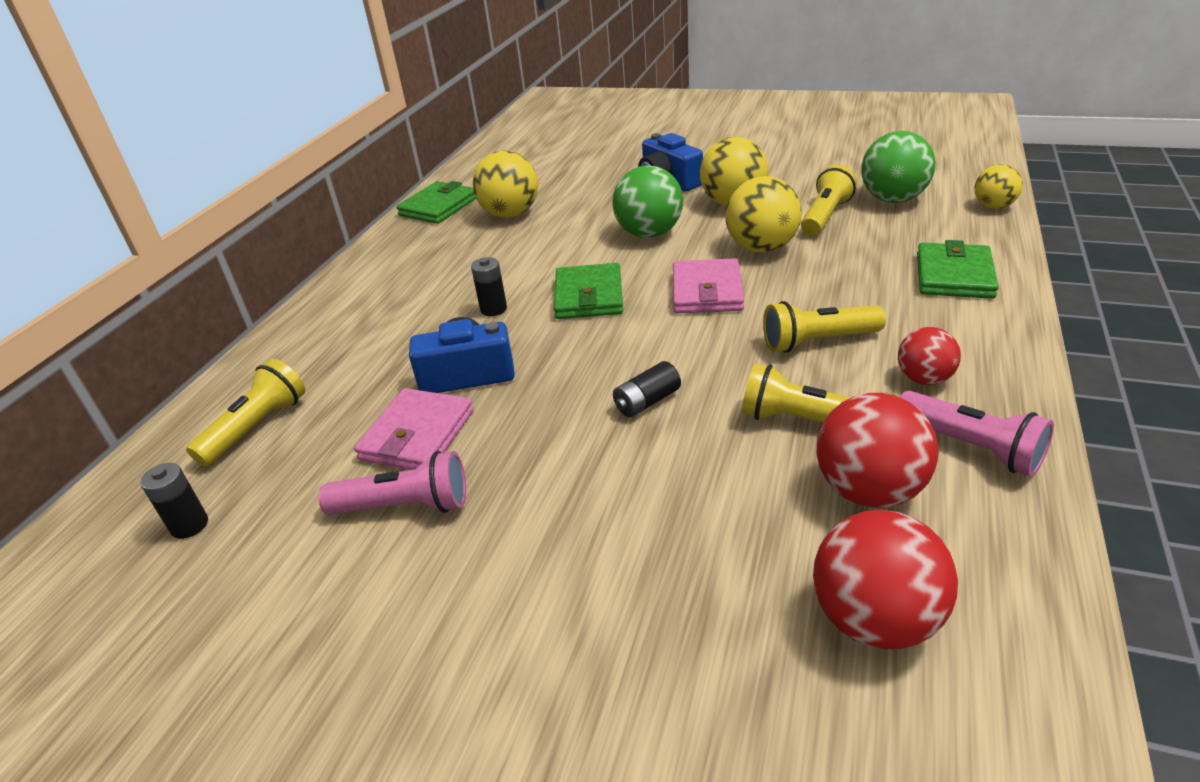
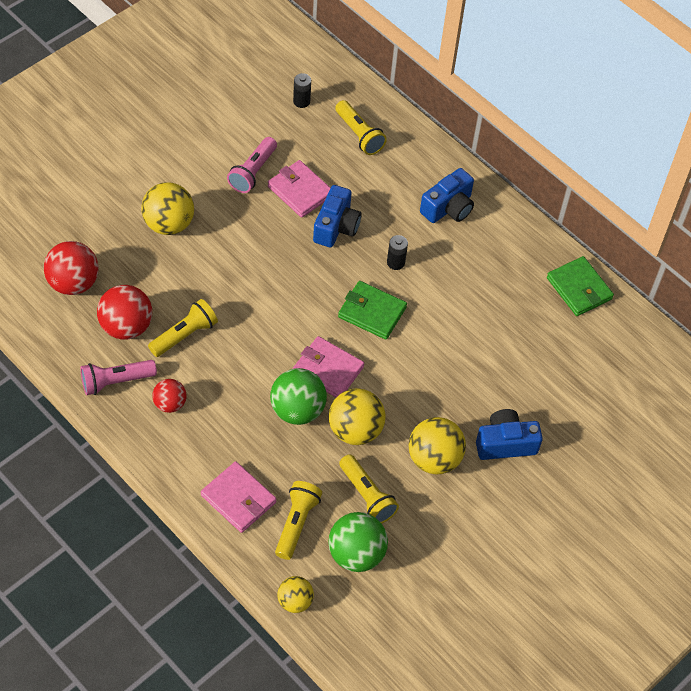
camera: 110 degrees right, 20 degrees up
(370, 307) = (448, 208): none -> blue camera
(510, 214) = (528, 324): yellow ball -> yellow ball (169, 224)
(647, 402) = (250, 286): black battery -> none
(649, 234) = (427, 384): green ball -> green ball (297, 410)
(817, 341) = (236, 385): yellow flashlight -> yellow flashlight (296, 523)
(954, 275) = (238, 499): green wallet -> pink wallet

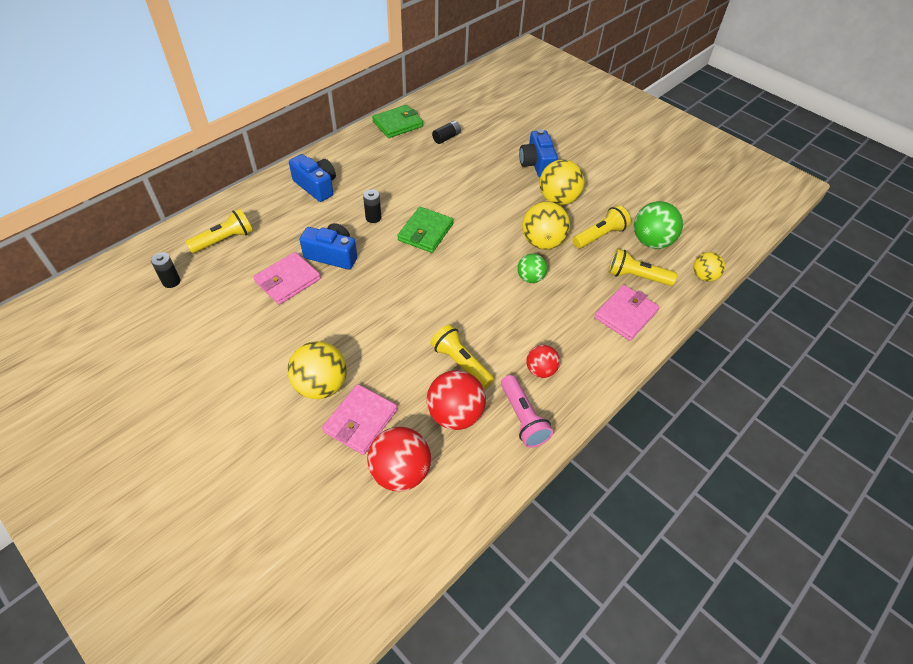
camera: 90 degrees left, 5 degrees down
(252, 172) = (259, 317): pink flashlight -> none
(297, 410) = (530, 278): green ball -> green ball, size x0.60
(328, 370) = (486, 259): pink wallet -> pink wallet (360, 421)
(554, 342) = (446, 137): none -> black battery

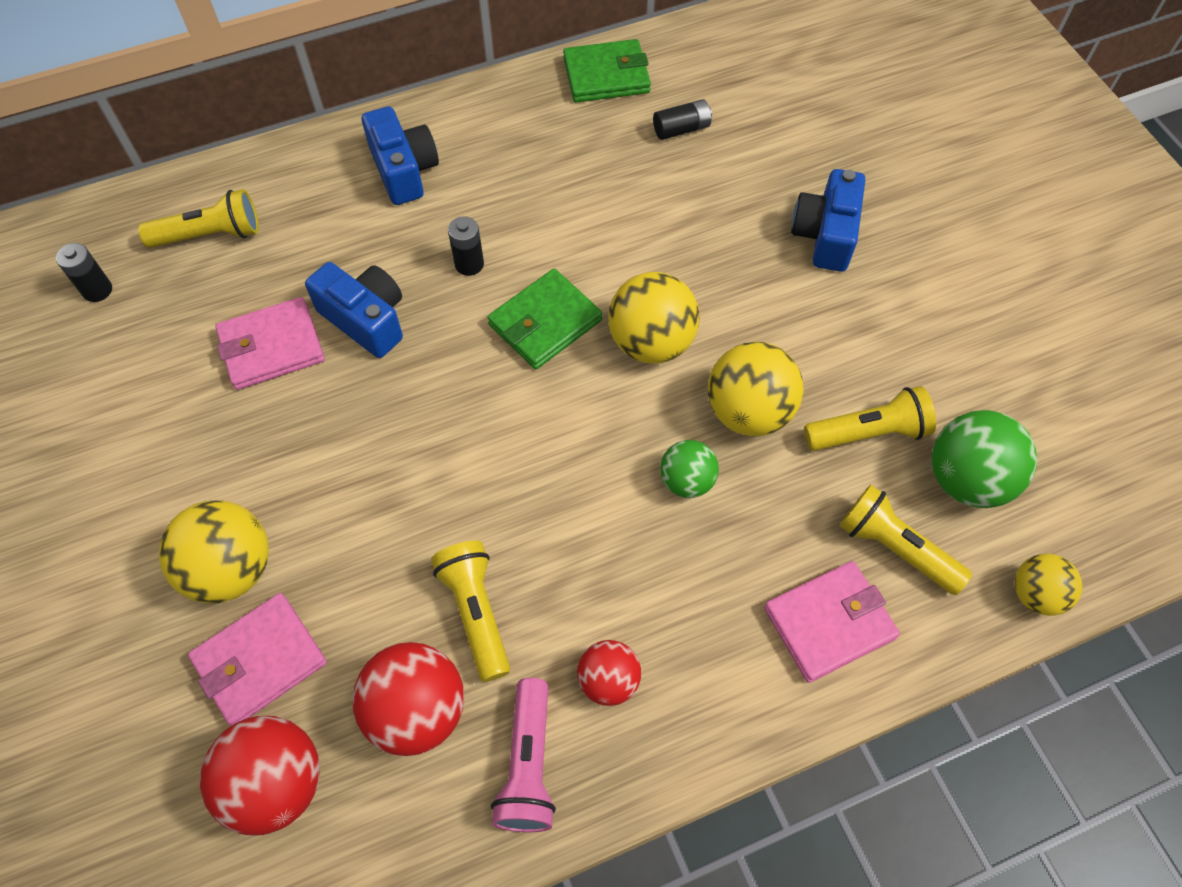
camera: 25 degrees right, 10 degrees up
(558, 199) = (827, 326): yellow ball -> yellow ball (651, 342)

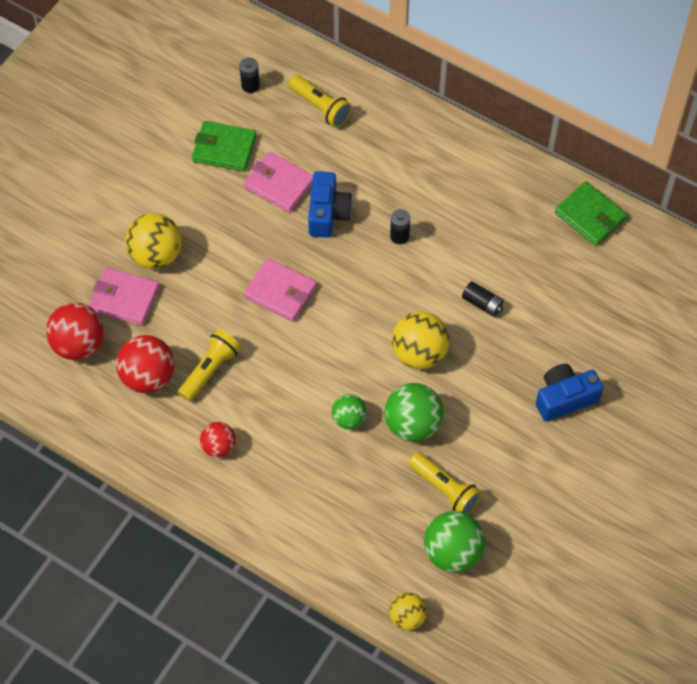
camera: 55 degrees right, 0 degrees up
(404, 170) = (435, 163): blue camera -> none
(528, 765) = (156, 438): pink flashlight -> none
(545, 322) = (391, 295): green wallet -> green wallet (224, 149)
(681, 129) = (582, 279): black battery -> black battery (482, 303)
(748, 412) = (413, 424): yellow ball -> green ball
(829, 623) = (319, 527): pink wallet -> pink wallet (280, 292)
(894, 547) = (384, 536): yellow flashlight -> none

